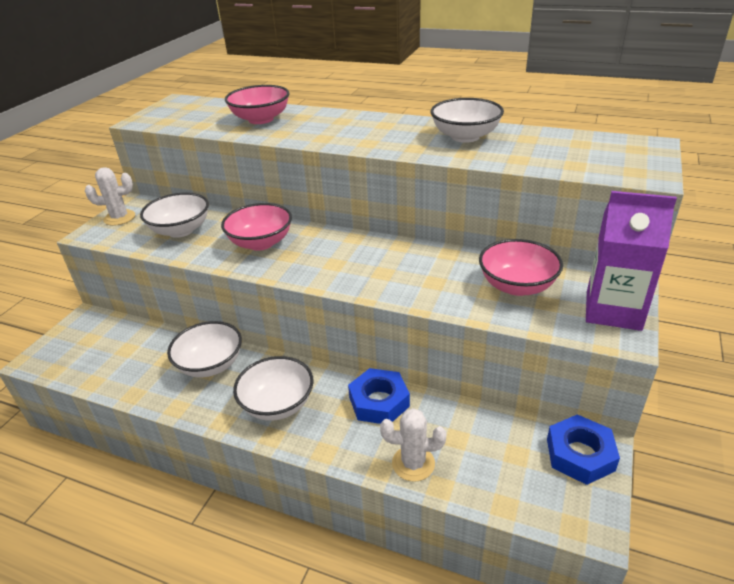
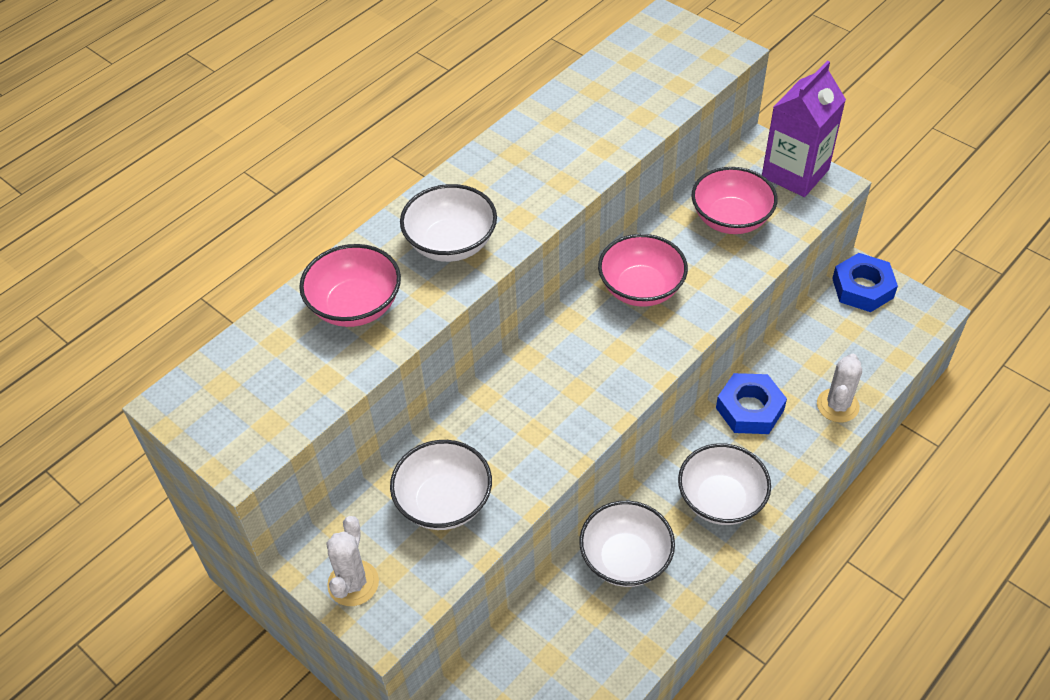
camera: 70 degrees left, 15 degrees up
(261, 243) = (531, 413): pink bowl -> pink bowl (641, 288)
(465, 136) = (558, 133): white bowl -> white bowl (451, 243)

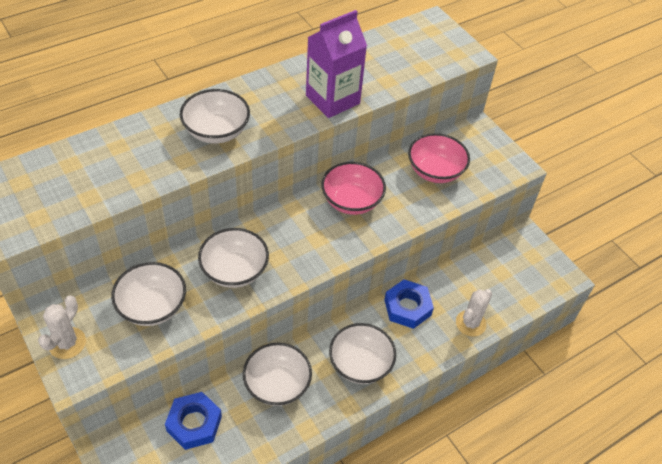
camera: 10 degrees right, 0 degrees up
(355, 306) = (133, 155): pink bowl -> none
(530, 423) = (234, 270): none -> white bowl
(795, 173) = (494, 152): purple carton -> purple carton (332, 99)
(862, 288) = (523, 247): blue nut -> blue nut (194, 423)

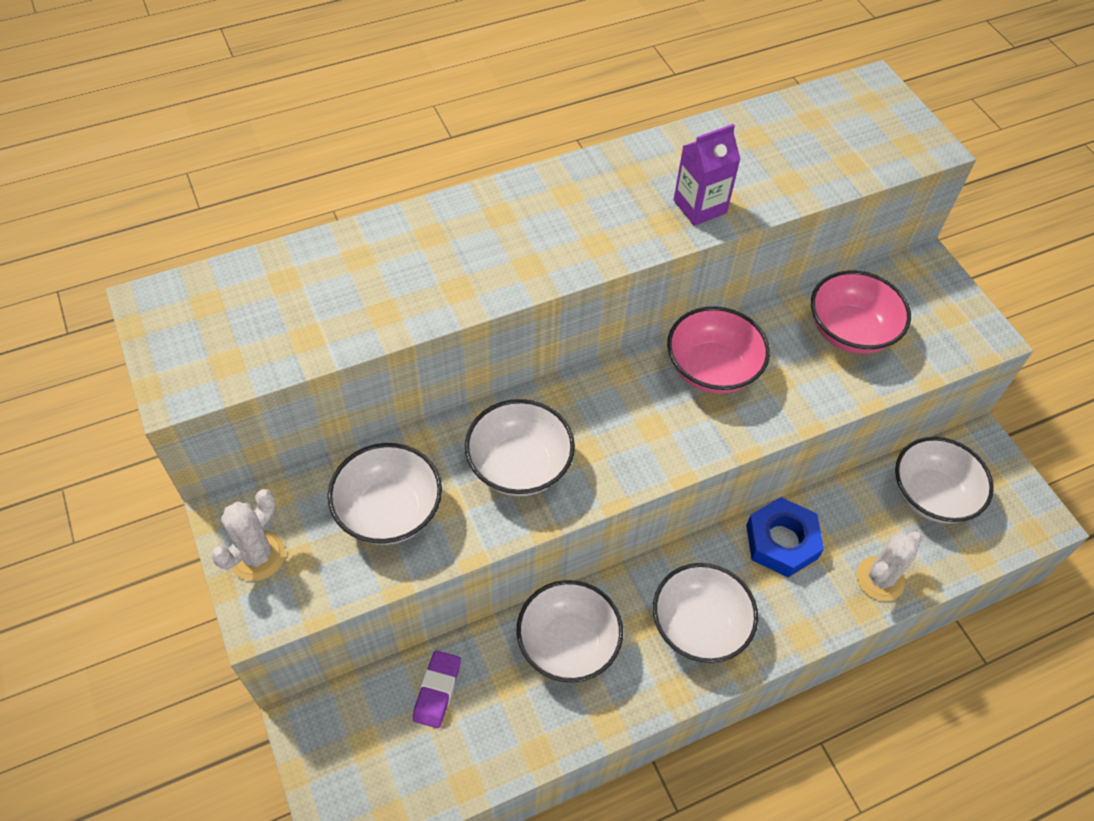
camera: 10 degrees right, 5 degrees up
(194, 423) = (437, 691): blue nut -> purple eraser
(216, 131) = (511, 245): white bowl -> white bowl (931, 495)
(332, 99) = (700, 207): purple carton -> purple carton, size x0.62

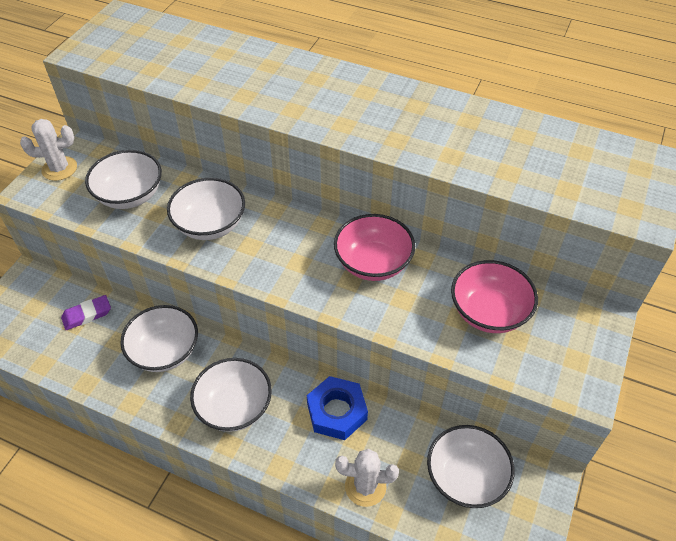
camera: 50 degrees right, 5 degrees down
(700, 207) = (430, 146): purple carton -> none

